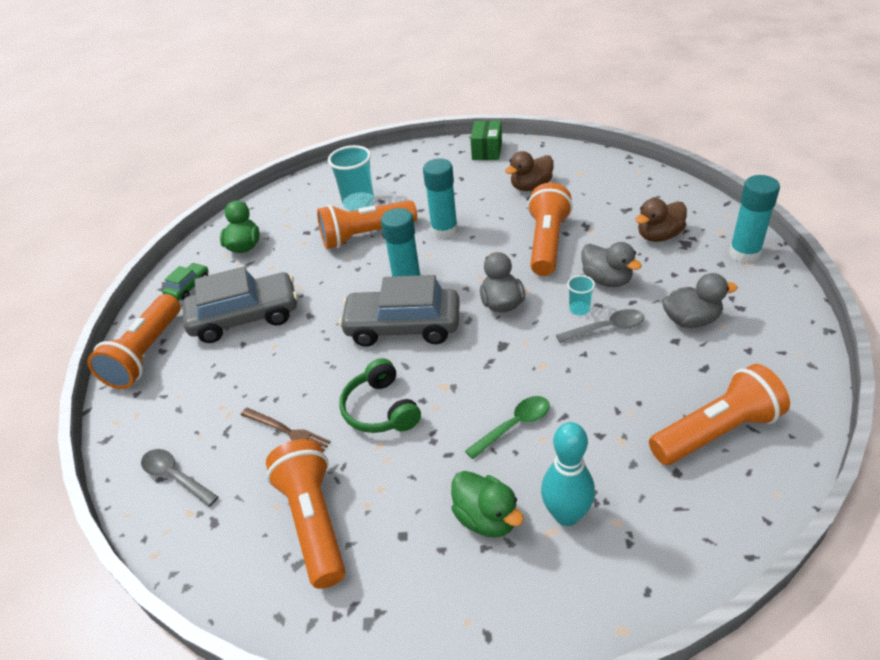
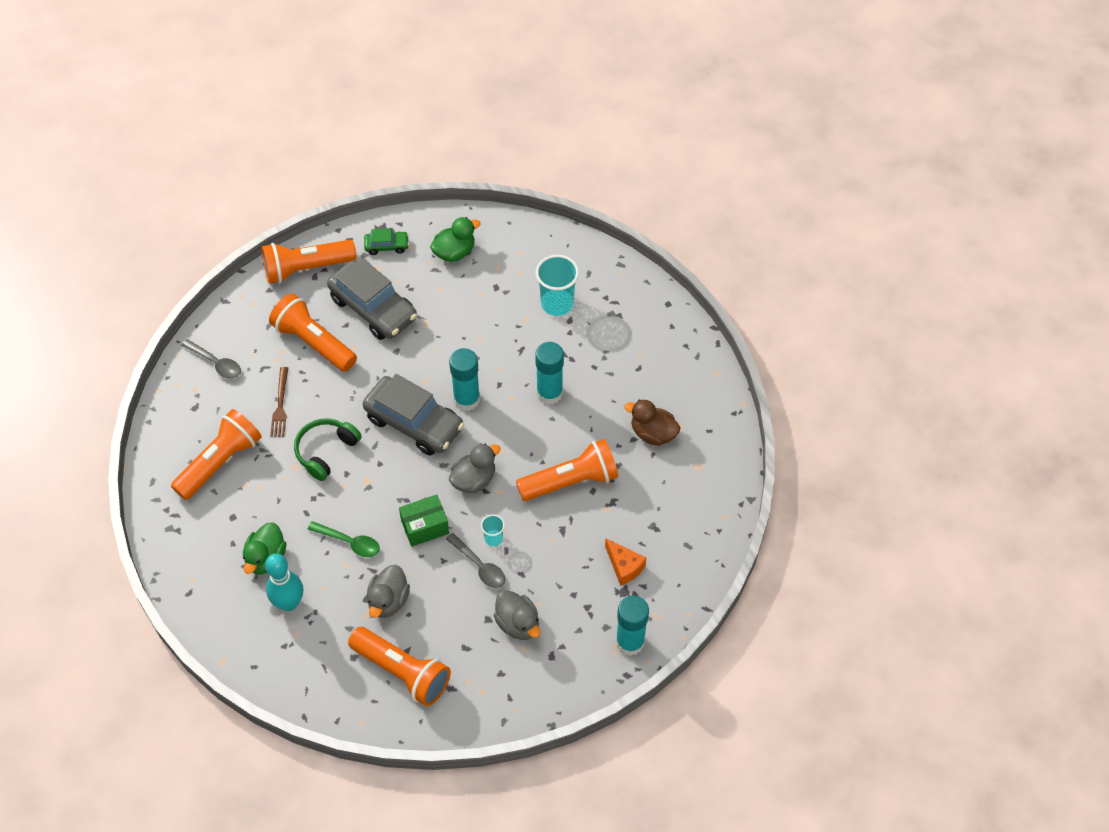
camera: 55 degrees right, 15 degrees up
(175, 477) = (216, 363): grey spoon -> grey spoon turned 120 degrees clockwise
(365, 235) = (513, 335): orange flashlight -> orange flashlight (314, 342)
(403, 327) = (414, 423): grey car -> grey car turned 150 degrees clockwise
(487, 151) = (698, 368): green box -> green box (425, 527)
(606, 280) = (541, 546): grey duck -> grey duck (388, 601)
(659, 236) = (624, 566): brown duck -> orange cheese

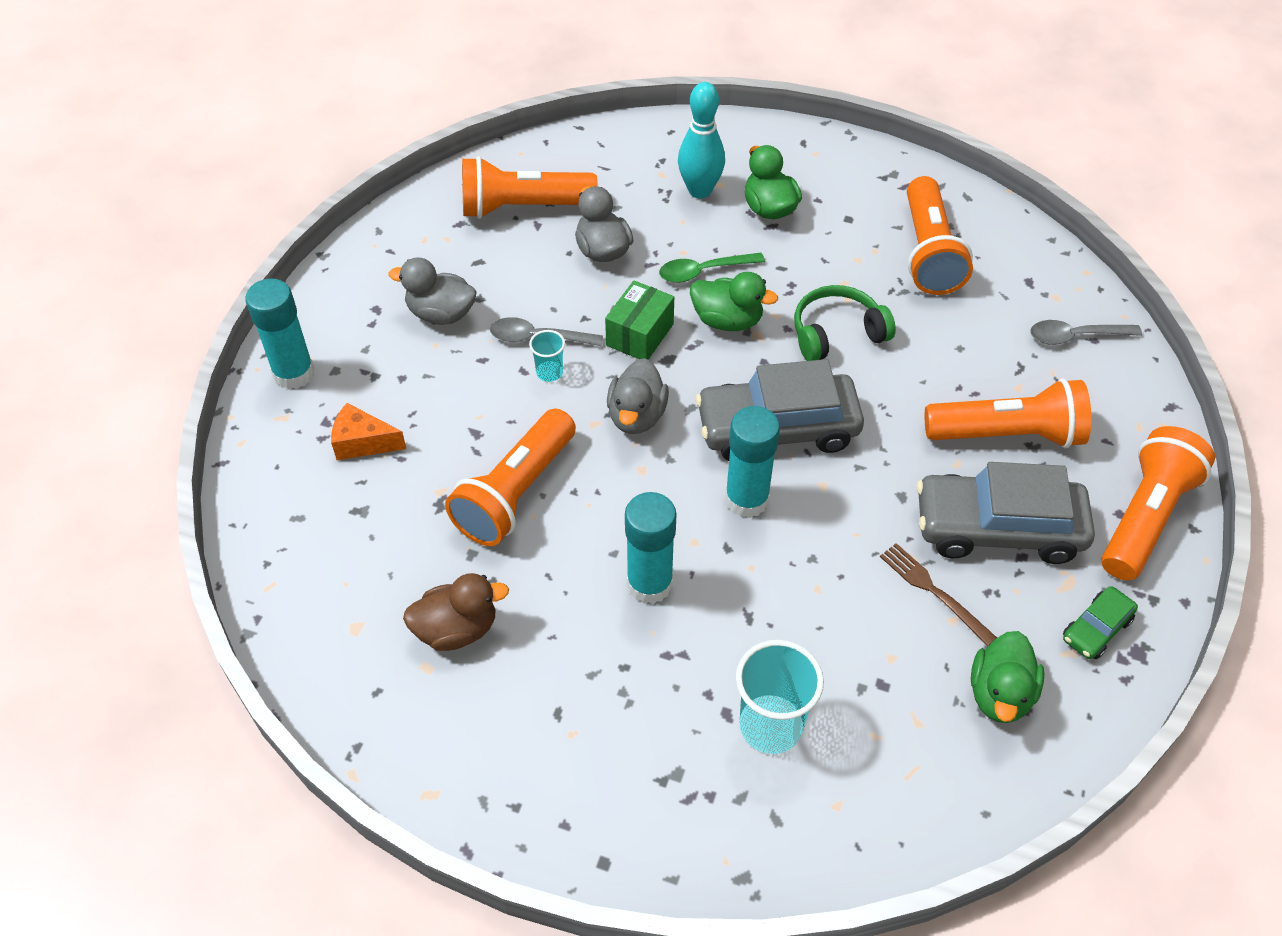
camera: 140 degrees right, 5 degrees down
(280, 404) = (948, 344): brown fork -> brown fork (934, 591)
(326, 451) = (837, 333): green headphones -> green headphones turned 105 degrees counterclockwise
(371, 501) = (727, 320): none -> green duck

